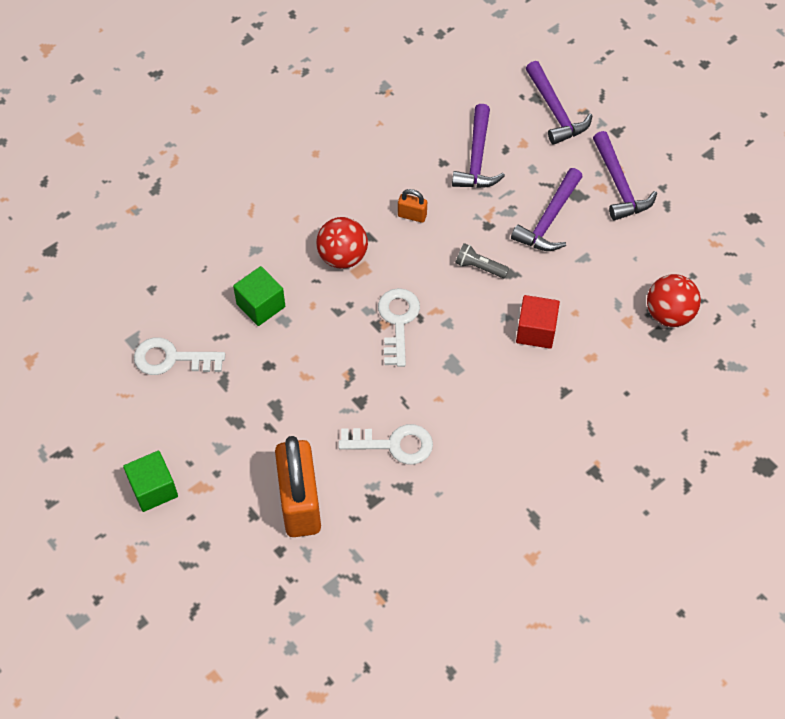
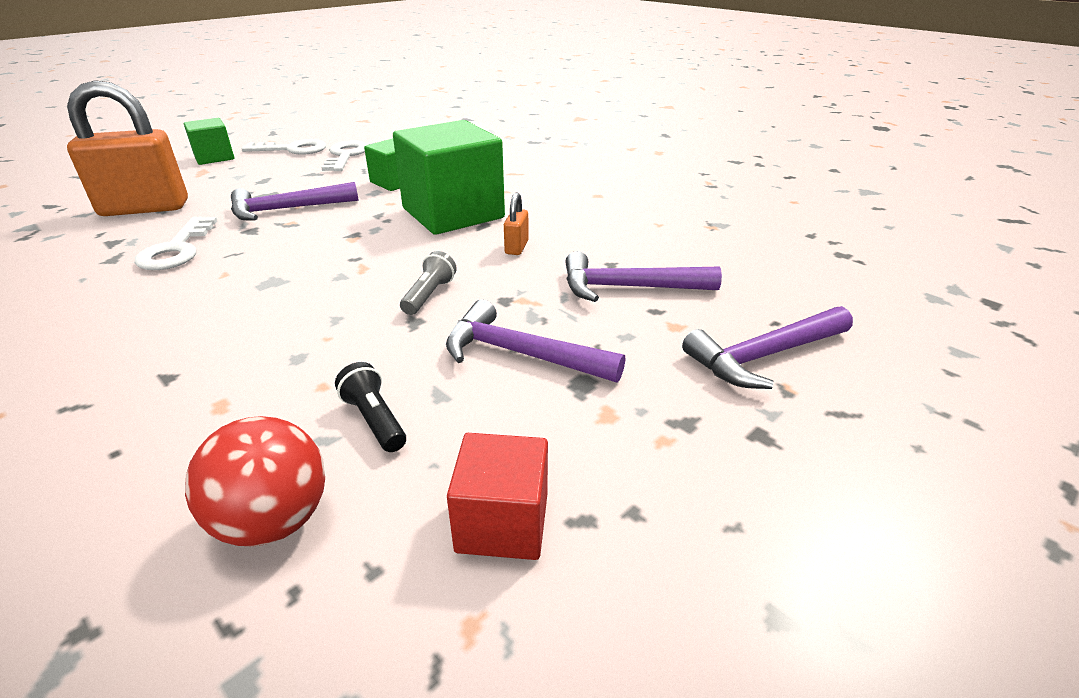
camera: 85 degrees right, 25 degrees down
(342, 257) = (453, 213): red ball -> green cube
(398, 321) = (353, 245): white key -> white key (292, 149)
(536, 331) = (299, 345): red cube -> red cube (502, 522)
(604, 284) = (374, 420): none -> black flashlight
(619, 185) = (619, 439): purple hammer -> purple hammer (287, 209)

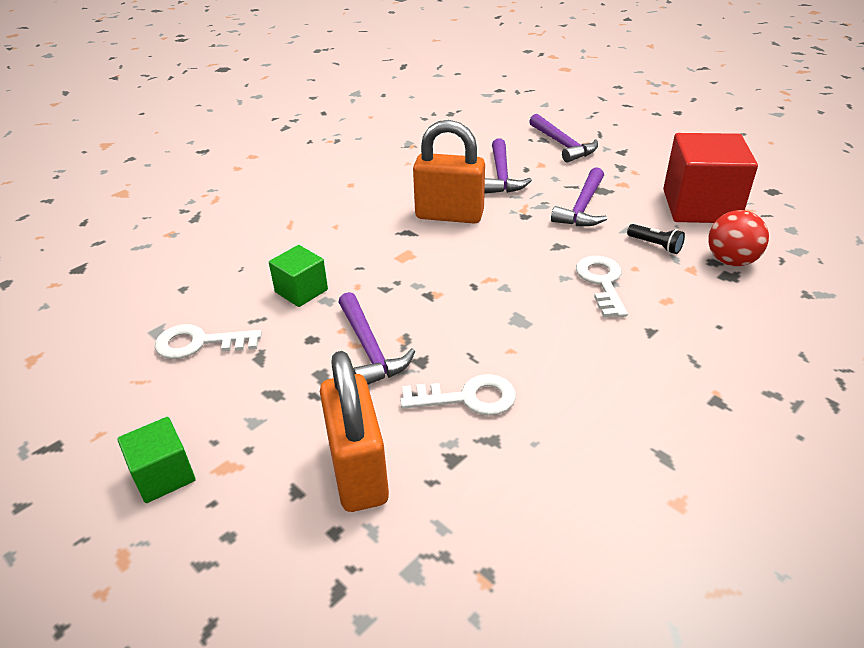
camera: 90 degrees left, 5 degrees up
(292, 149) = (154, 399): white key -> white key (602, 282)
(374, 420) = (655, 245): black flashlight -> black flashlight turned 105 degrees counterclockwise
(429, 295) = (525, 244): grey flashlight -> none
(453, 213) = (385, 248): green cube -> none
(502, 522) = (700, 206): red cube -> red cube, size x1.90
(516, 247) = (449, 215): orange padlock -> orange padlock, size x2.40

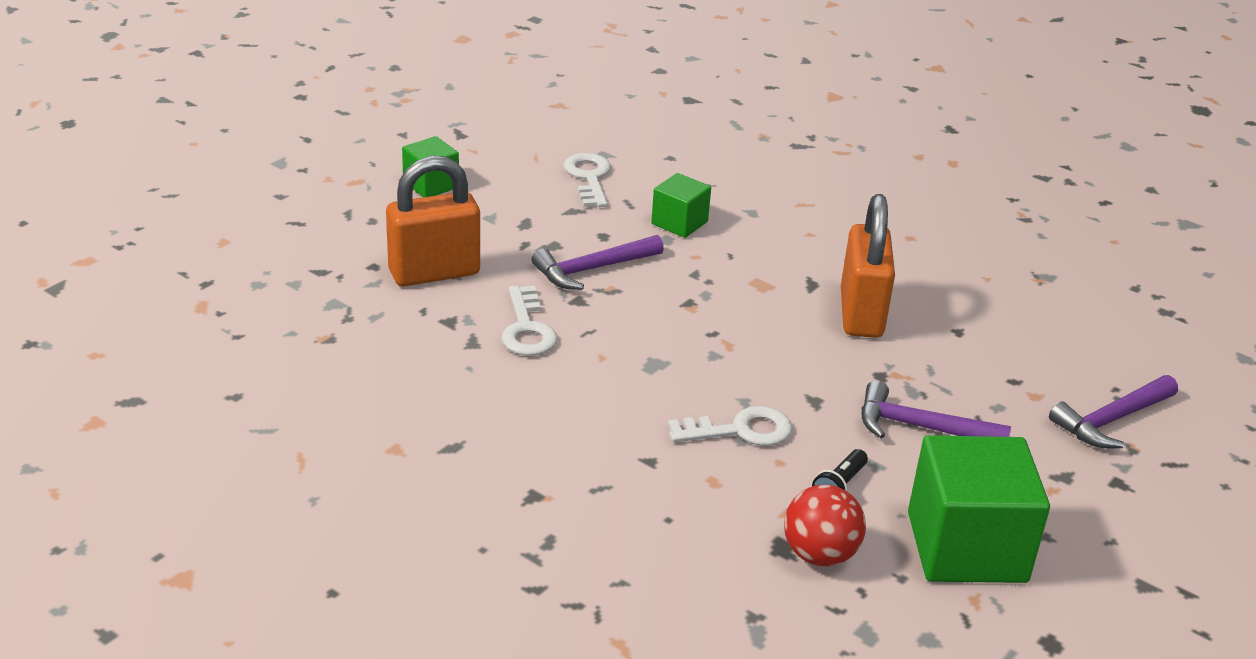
camera: 80 degrees right, 5 degrees down
(501, 176) = (984, 358): purple hammer -> none
(700, 206) = (966, 547): red cube -> green cube

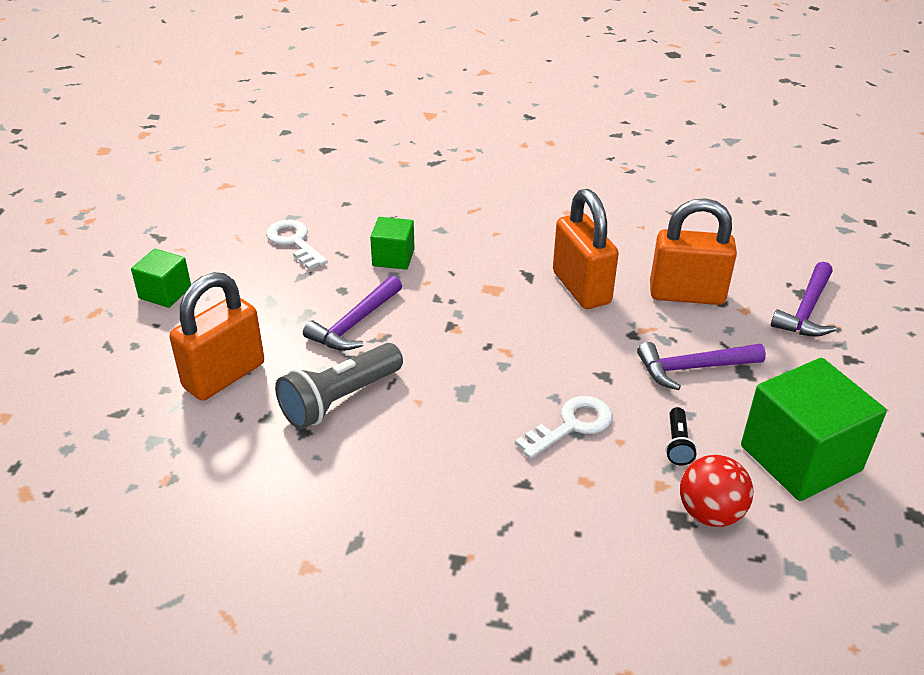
camera: 25 degrees left, 5 degrees up
(527, 329) = (340, 399): white key -> grey flashlight
(978, 359) = (686, 294): none -> orange padlock

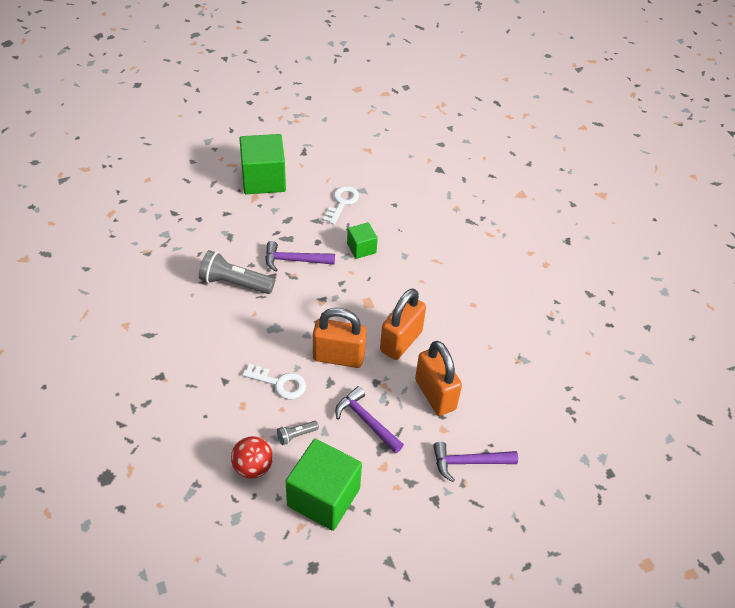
camera: 55 degrees right, 10 degrees up
(165, 293) = (263, 179): green cube -> green cube, size x1.90
(224, 376) = (221, 233): orange padlock -> orange padlock (338, 357)
(677, 444) = (296, 435): black flashlight -> grey flashlight

